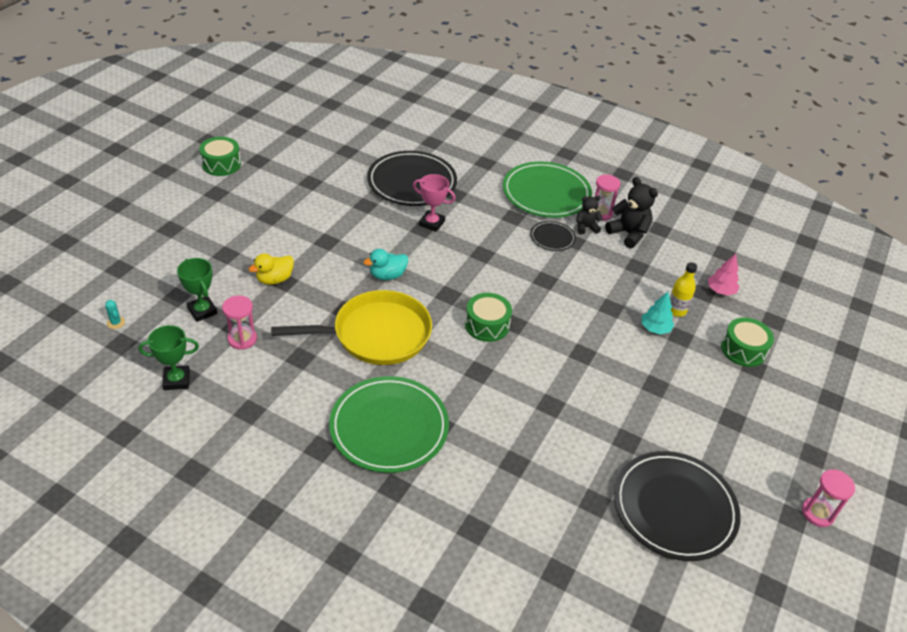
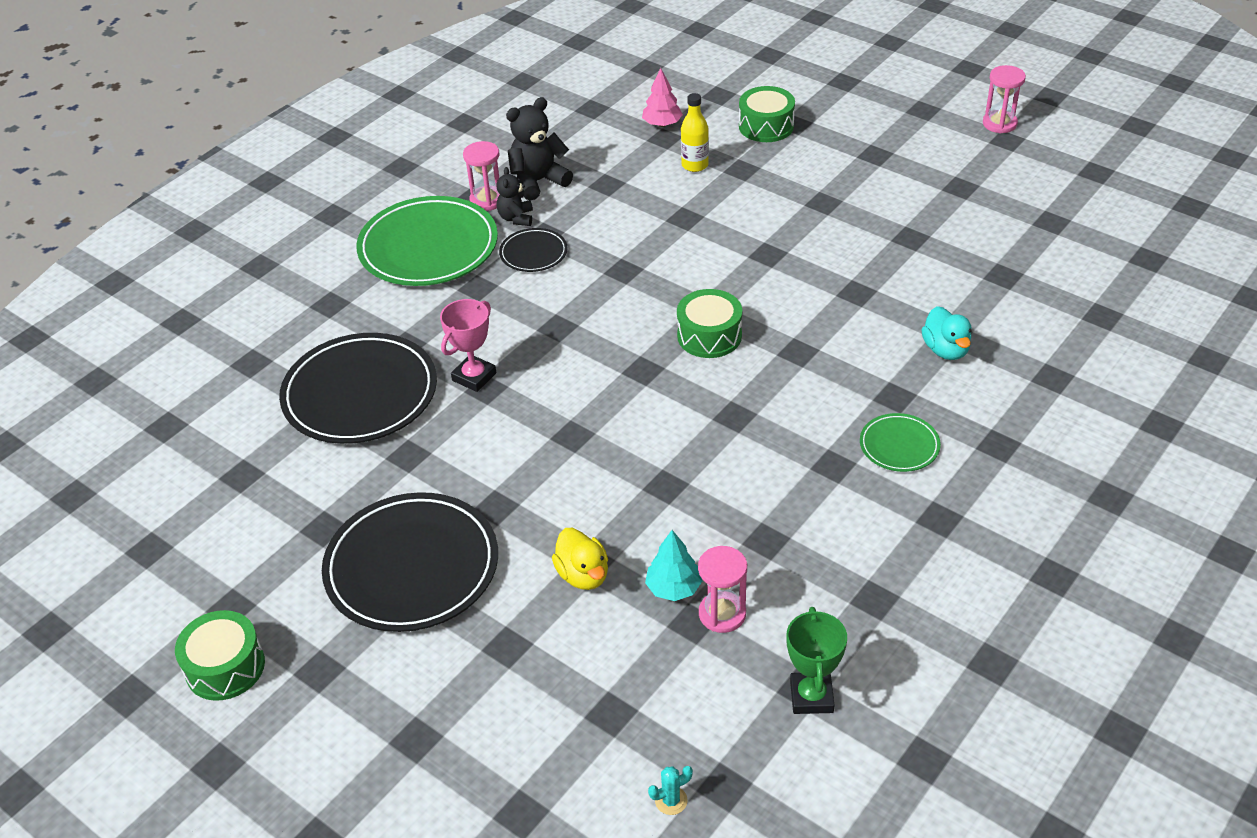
camera: 75 degrees left, 0 degrees up
(202, 311) = (652, 672): green trophy -> none
(376, 334) = (721, 452): yellow pan -> none
(387, 275) = (592, 434): turquoise duck -> turquoise duck (945, 350)
(389, 427) = (899, 445): green plate -> green plate, size x0.48
(655, 328) = (726, 187): turquoise tree -> turquoise tree (673, 588)
(674, 508) = (1004, 218): black plate -> black plate (412, 567)

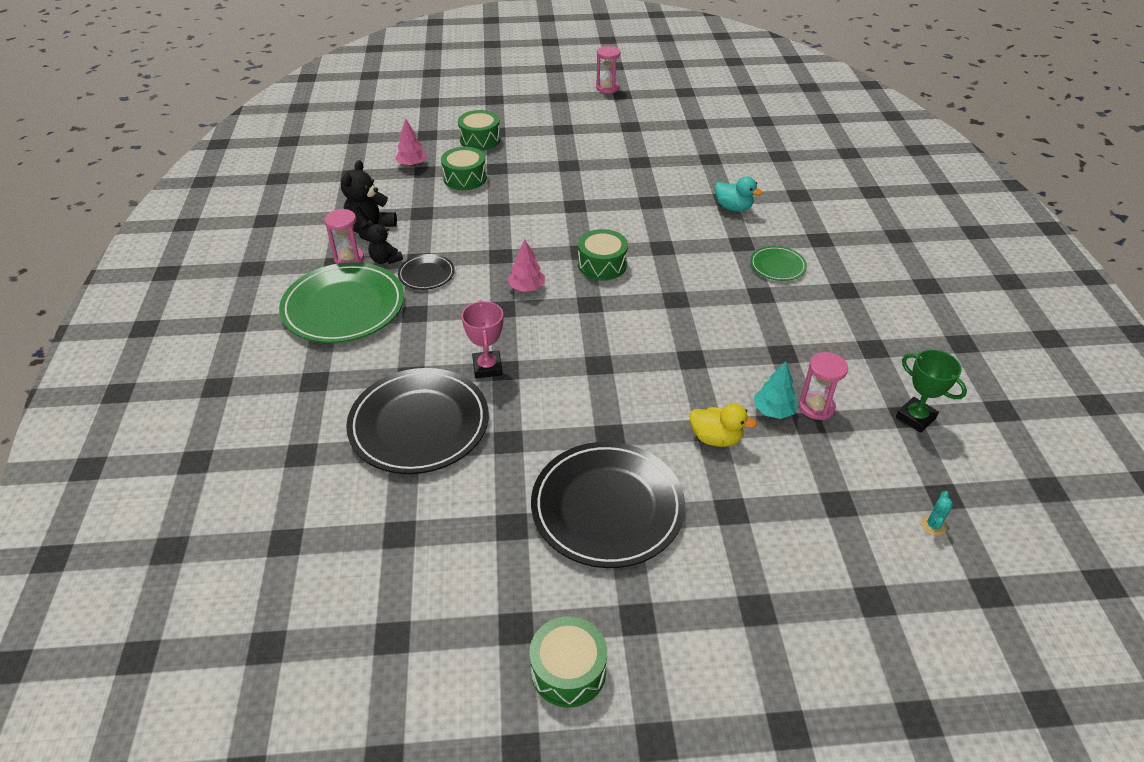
camera: 45 degrees left, 0 degrees up
(605, 319) = (527, 288): none -> pink tree
(695, 165) = (465, 178): yellow bottle -> green drum

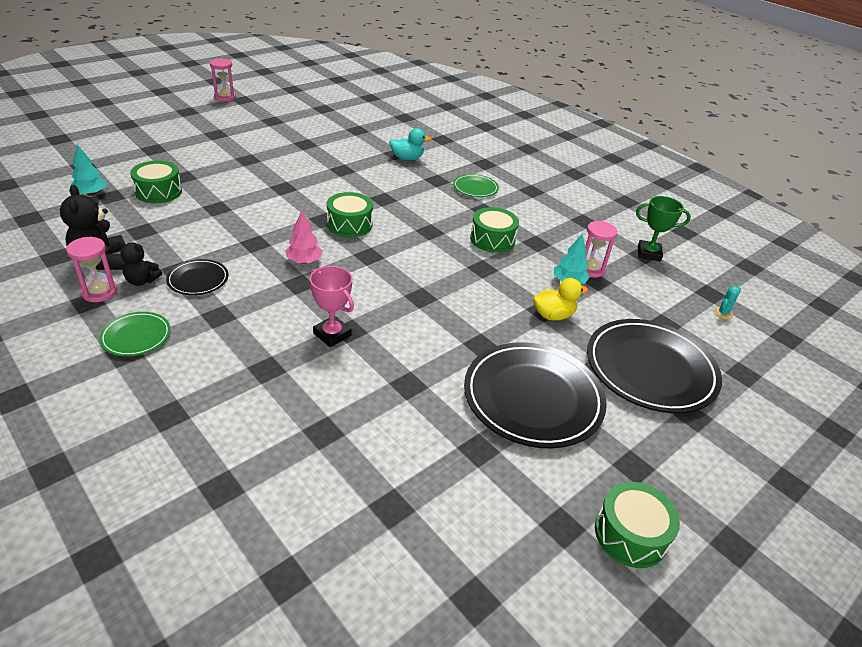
camera: 40 degrees left, 5 degrees down
(344, 307) = (136, 336): green plate -> green plate, size x0.48
(412, 164) = (91, 193): pink tree -> turquoise tree
(419, 424) = (317, 406): black plate -> black plate (650, 369)
(480, 140) = (143, 158): green drum -> green drum (492, 239)
(933, 525) = (723, 313): turquoise cactus -> turquoise cactus turned 60 degrees clockwise

